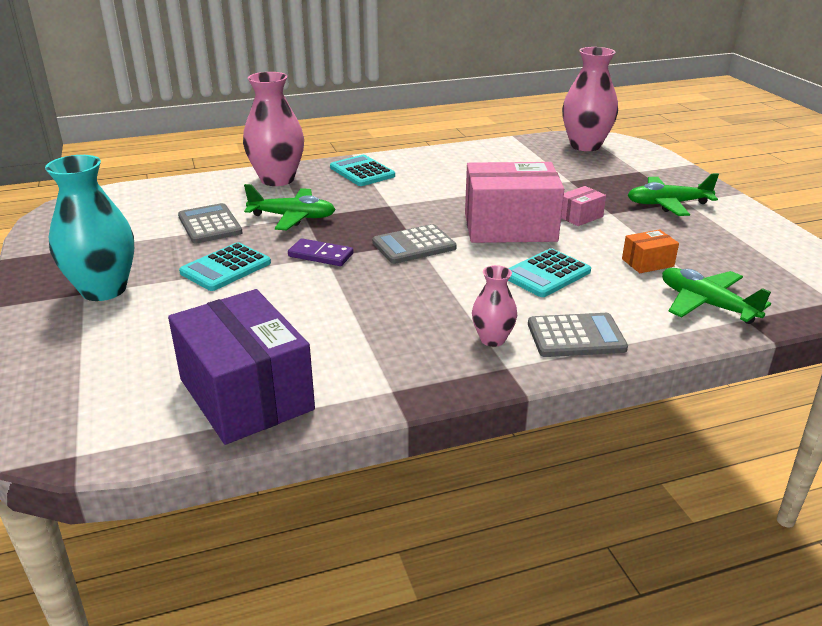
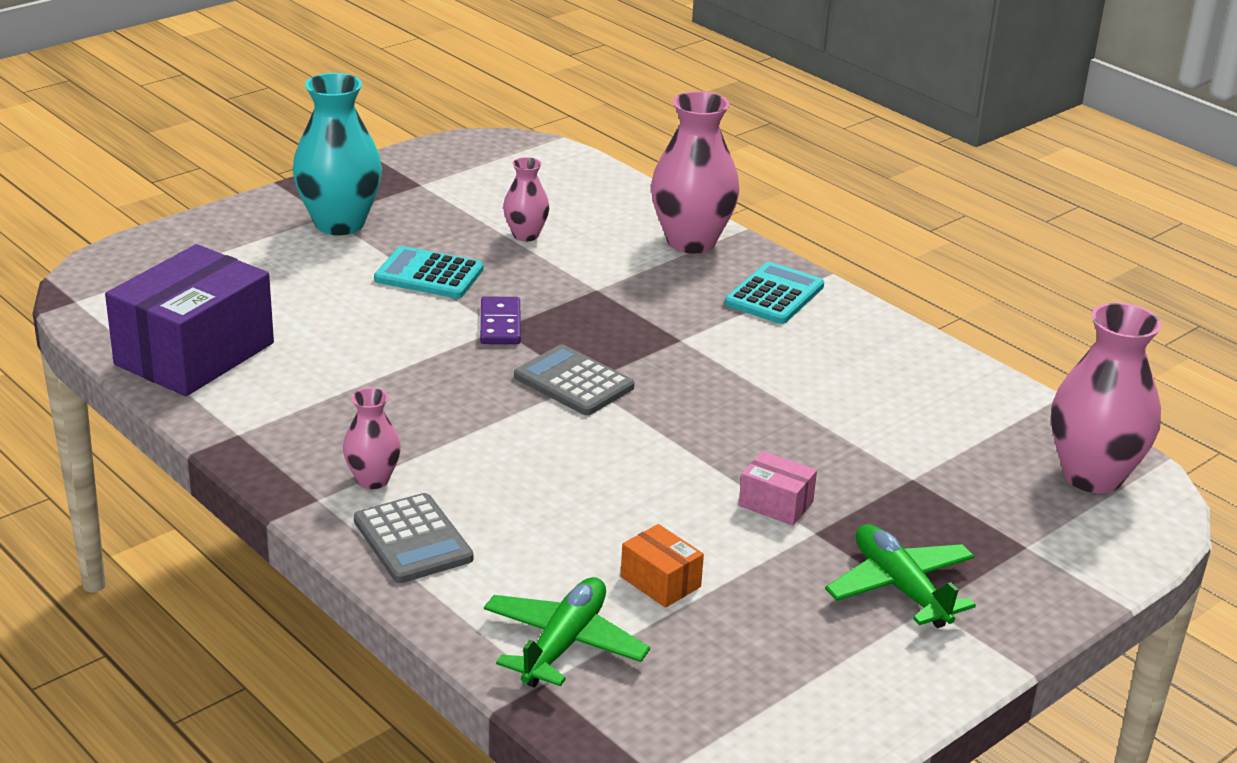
camera: 65 degrees right, 0 degrees up
(209, 225) = (525, 235): grey calculator -> pink vase
(292, 217) = (587, 281): green plane -> none
(510, 227) = (688, 447): pink box -> none
(546, 274) = (563, 497): turquoise calculator -> none

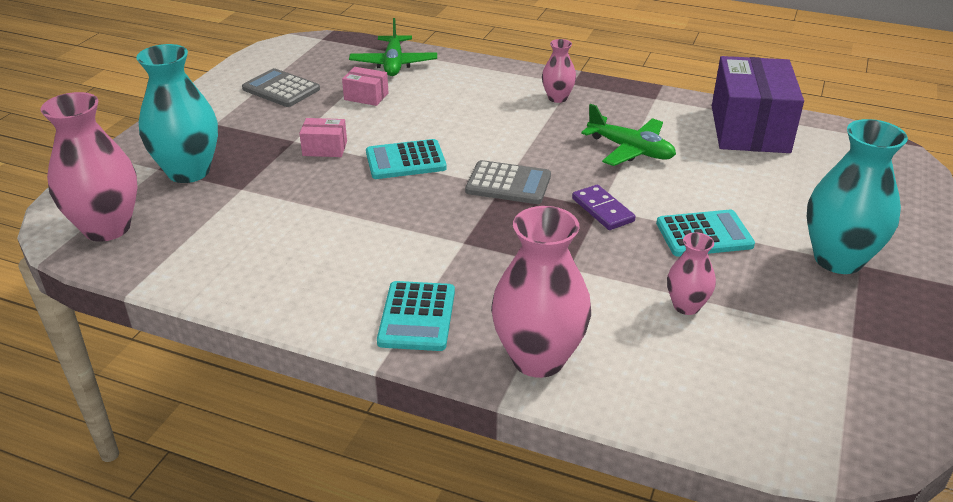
camera: 155 degrees right, 5 degrees up
(413, 540) = (505, 80): grey calculator -> grey calculator (281, 89)
(660, 582) = (366, 96): orange box -> pink box
(676, 450) = (405, 161): none -> turquoise calculator
(900, 587) = (234, 127): green plane -> green plane (630, 150)
(981, 526) = (189, 172): none -> turquoise vase

